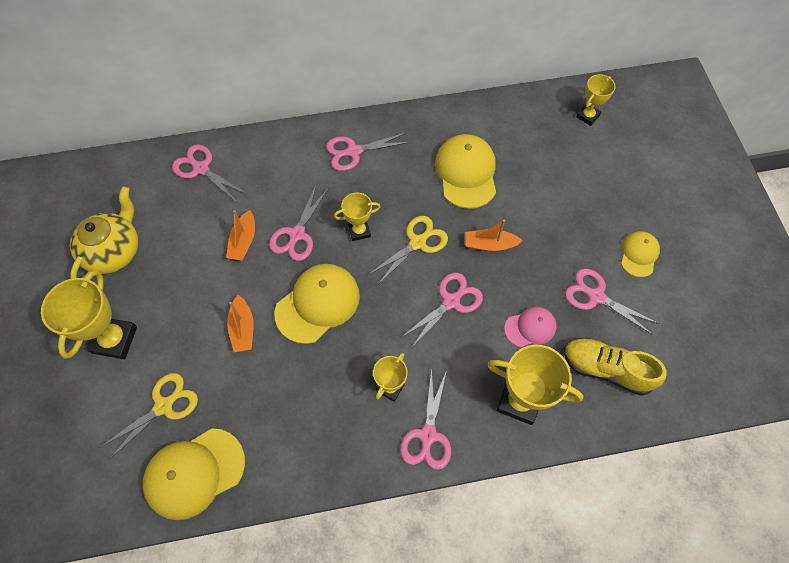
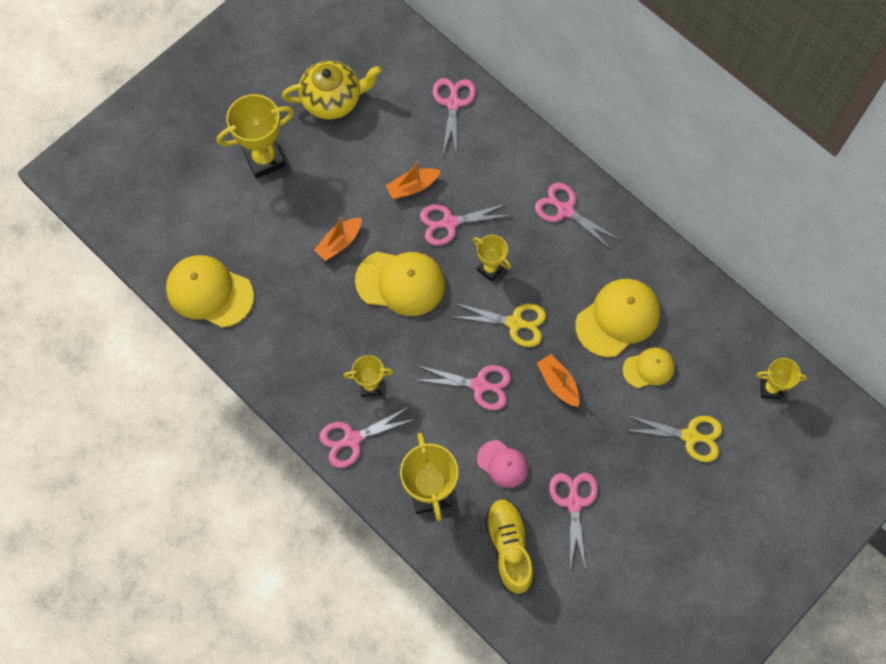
camera: 55 degrees right, 5 degrees up
(163, 406) = (241, 233): yellow scissors -> yellow scissors (690, 436)
(639, 254) = (646, 518): yellow cap -> yellow cap (648, 368)

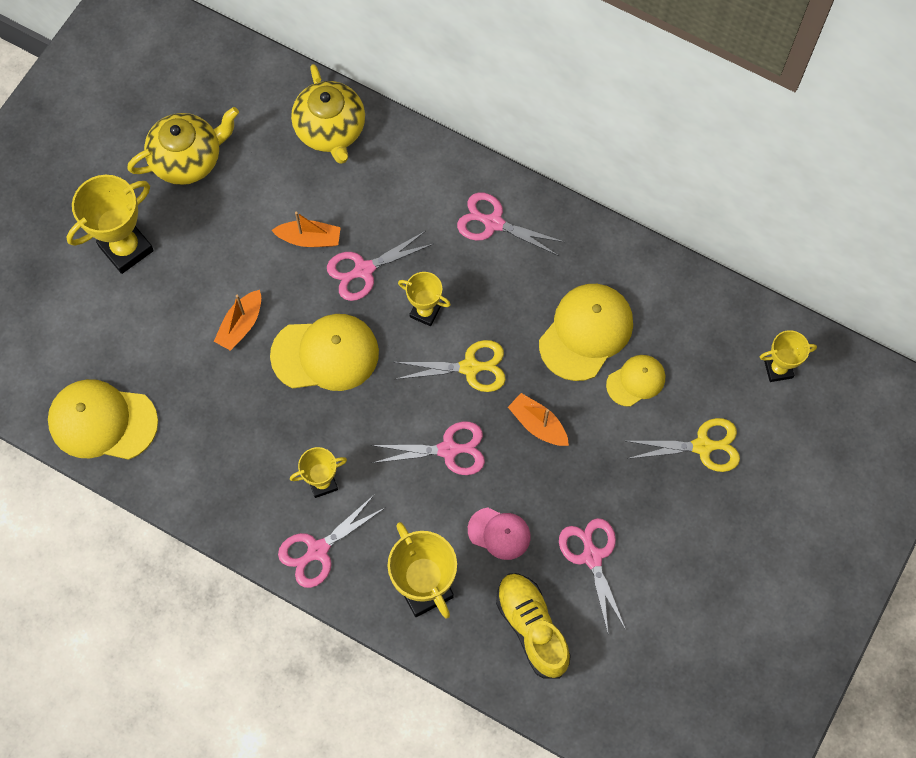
camera: 15 degrees left, 0 degrees up
(412, 187) = (309, 239): orange boat -> orange boat turned 135 degrees counterclockwise
(453, 103) = (331, 130): pink scissors -> yellow teapot

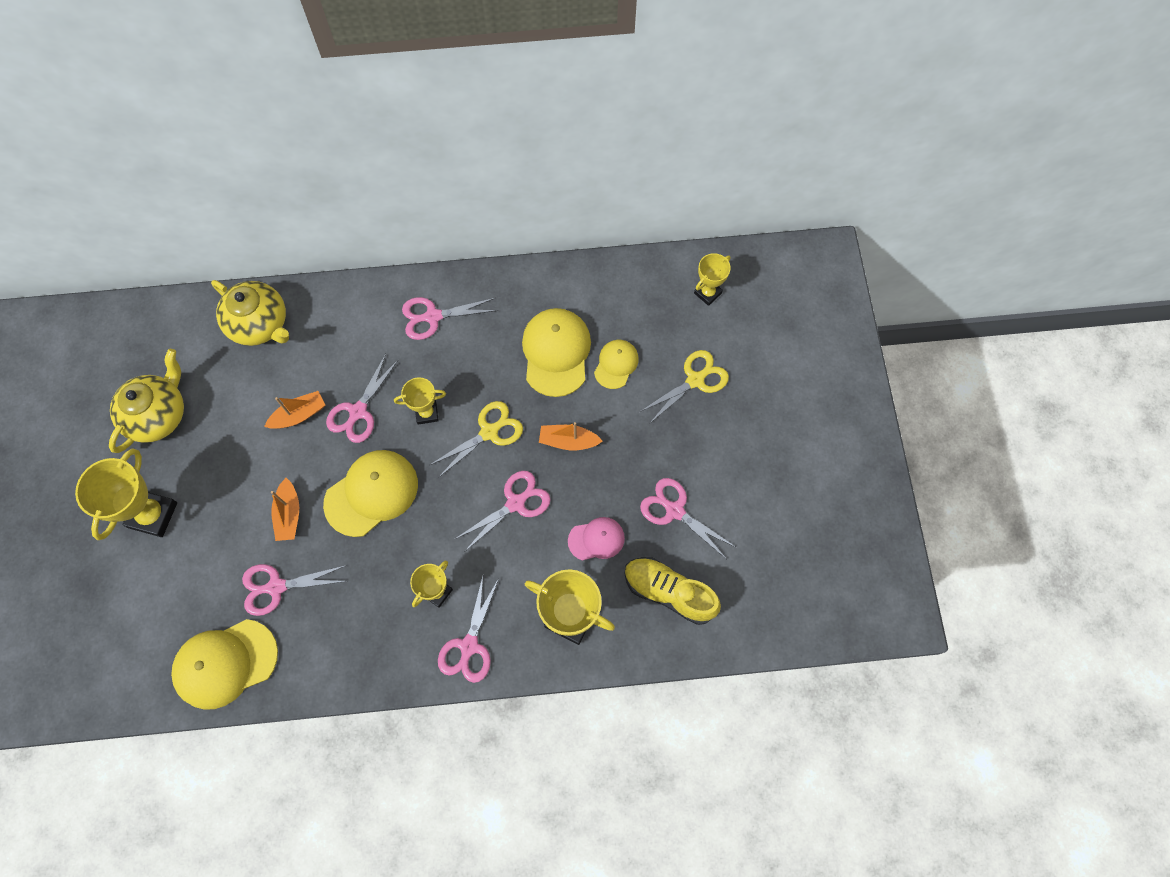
camera: 35 degrees left, 0 degrees up
(188, 383) = (276, 587): none -> pink scissors

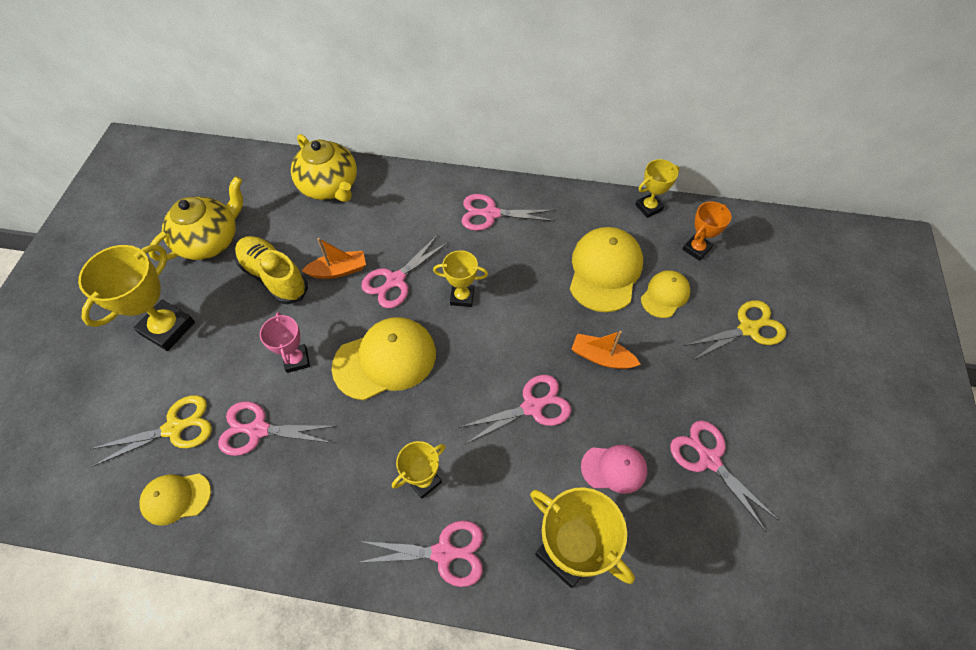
camera: 15 degrees right, 10 degrees down
(225, 663) = (176, 498): yellow cap -> yellow cap, size x0.57
(289, 514) = (296, 360): orange boat -> pink trophy
(469, 646) = (443, 553): pink scissors -> pink scissors turned 120 degrees counterclockwise
(489, 432) = (520, 329): yellow scissors -> yellow scissors (174, 428)
(638, 308) = (696, 249): none -> orange trophy
(669, 592) = (690, 553): yellow shoe -> yellow shoe (274, 277)
(707, 293) = (770, 250): yellow trophy -> yellow trophy (649, 207)

